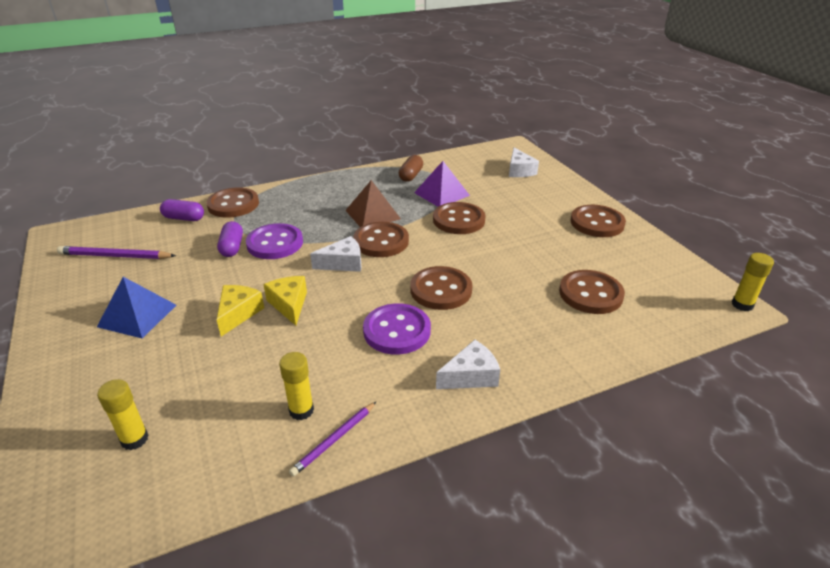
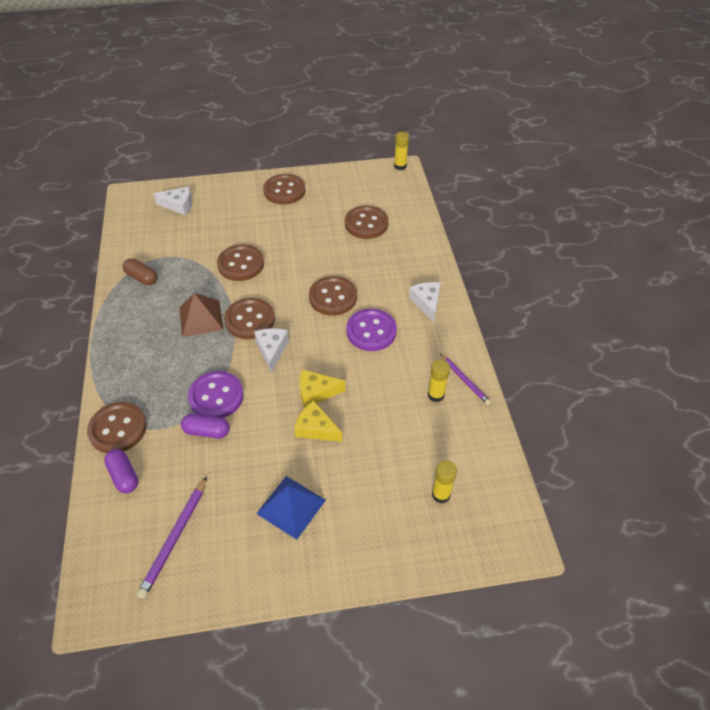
camera: 75 degrees left, 15 degrees up
(184, 218) = (124, 476): purple capsule -> purple capsule turned 60 degrees counterclockwise
(441, 194) = (190, 264): purple pyramid -> none

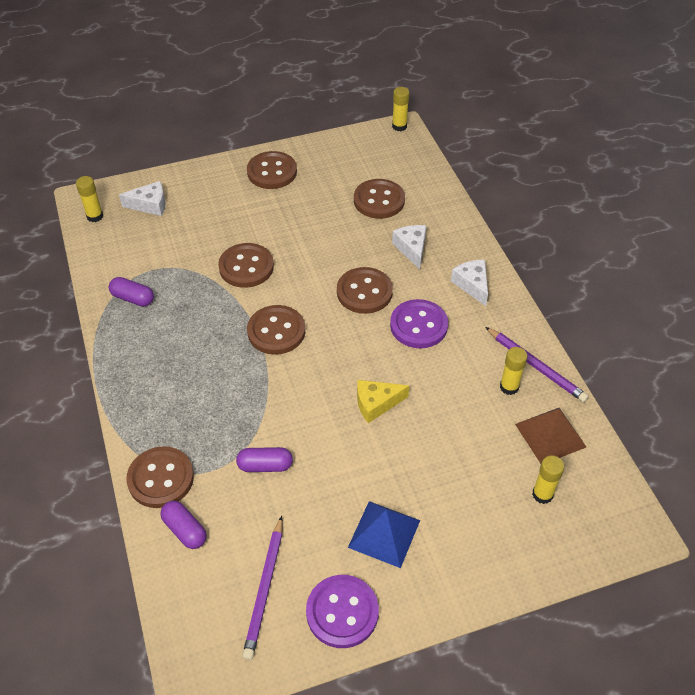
camera: 10 degrees left, 0 degrees up
(132, 209) = (95, 216): none -> yellow glue stick
(142, 278) = (133, 298): brown capsule -> purple capsule
(201, 318) = (218, 337): brown pyramid -> brown pyramid (550, 435)
(216, 396) = (264, 425): purple button -> purple button (342, 612)
(272, 350) = (312, 363): white cheese -> white cheese (411, 249)
(316, 428) = (387, 444): yellow cheese -> none
(464, 380) = (536, 366): purple pencil -> purple pencil, size x1.50

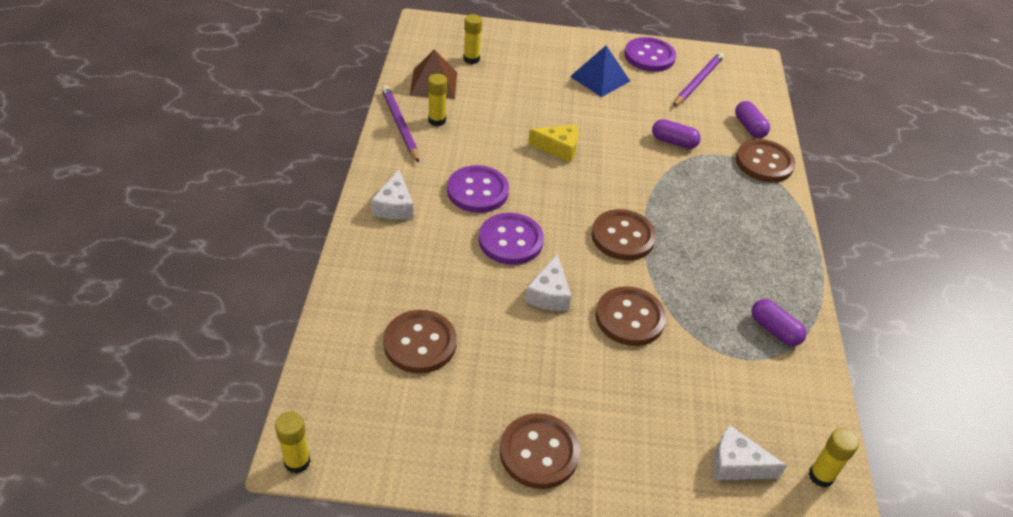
camera: 160 degrees left, 5 degrees down
(364, 292) = (510, 241): brown button -> purple button
(411, 249) = (427, 266): white cheese -> white cheese (549, 294)

